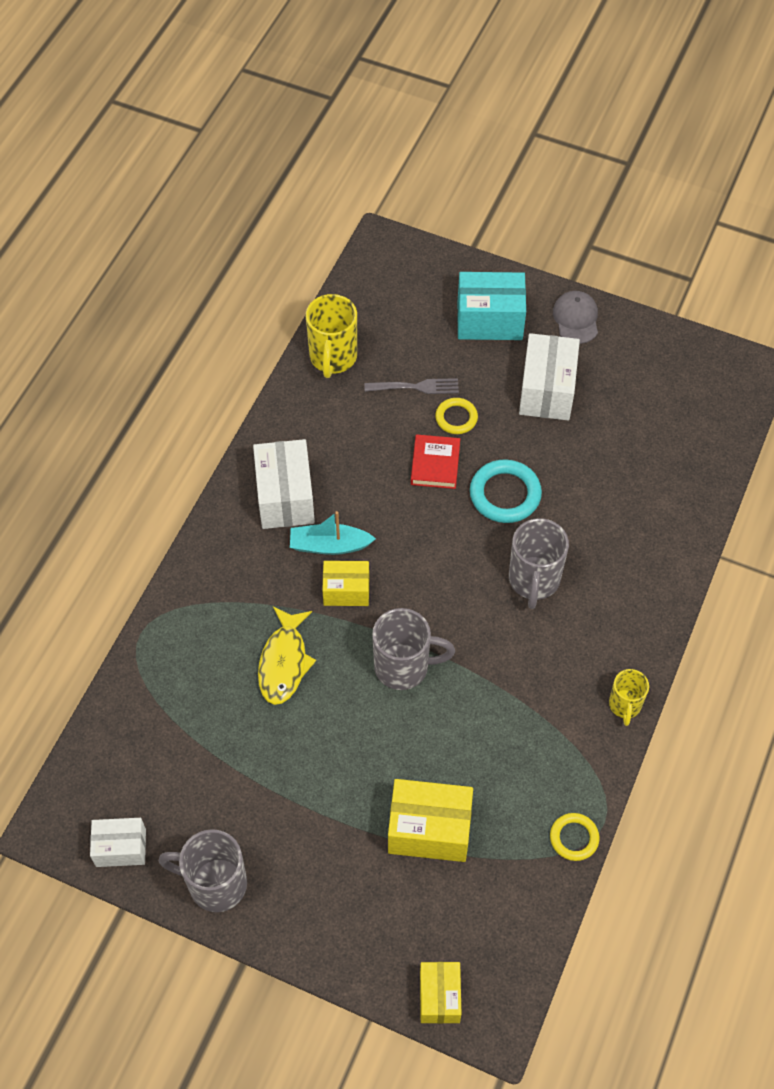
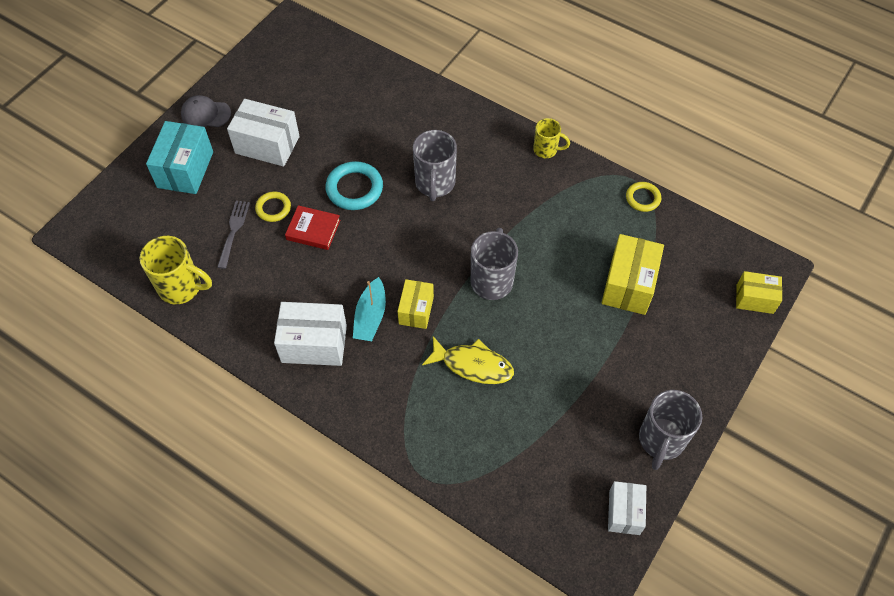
camera: 80 degrees left, 0 degrees up
(534, 581) = (435, 184): grey mug -> grey mug turned 75 degrees clockwise

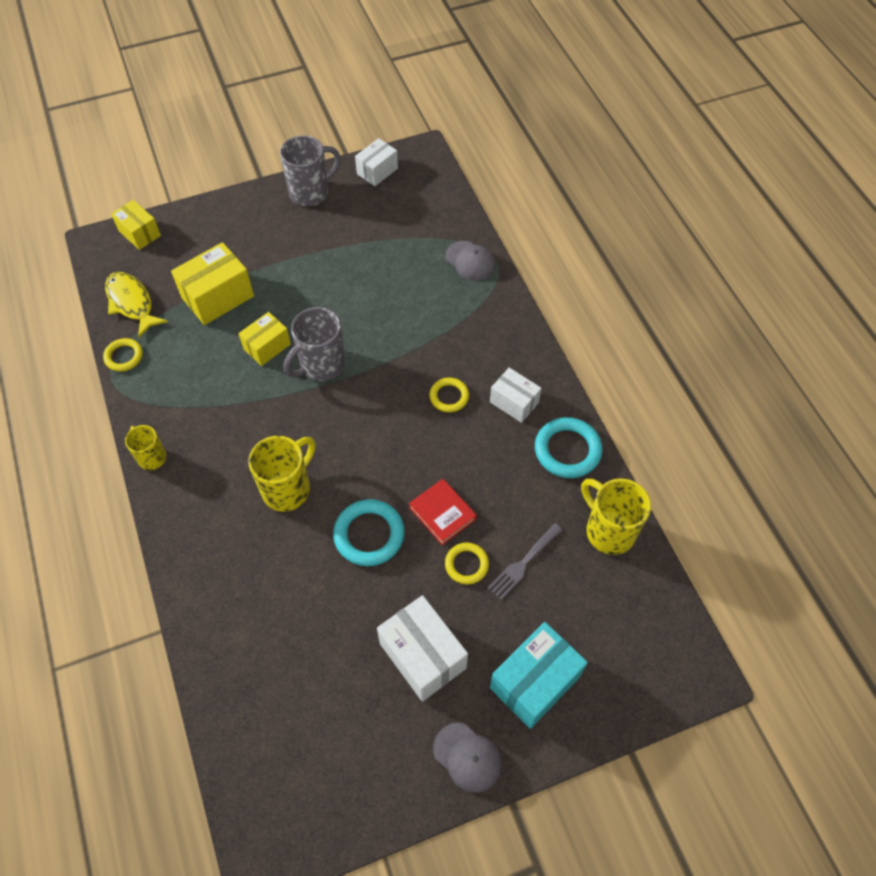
camera: 145 degrees left, 0 degrees up
(246, 329) = (567, 450): none -> turquoise ring
(314, 343) = (514, 402): white box -> white box, size x0.63
(370, 316) = (449, 396): turquoise boat -> yellow ring
(416, 310) = (406, 379): yellow box -> yellow box (267, 347)
(435, 184) = (288, 488): grey mug -> yellow mug
(448, 461) = (470, 261): none -> grey cap
(473, 365) = (396, 311): yellow fish -> yellow fish (132, 303)

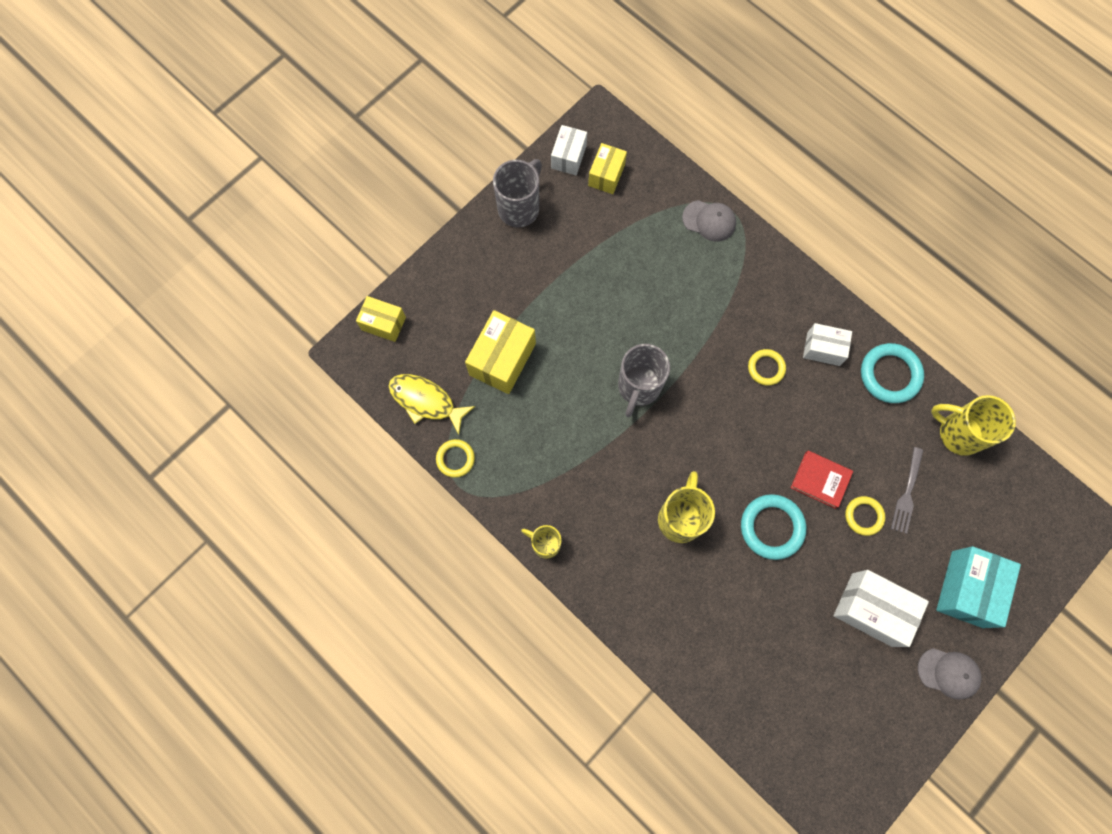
camera: 25 degrees left, 15 degrees up
(267, 347) = (579, 390): yellow box -> yellow box (606, 175)

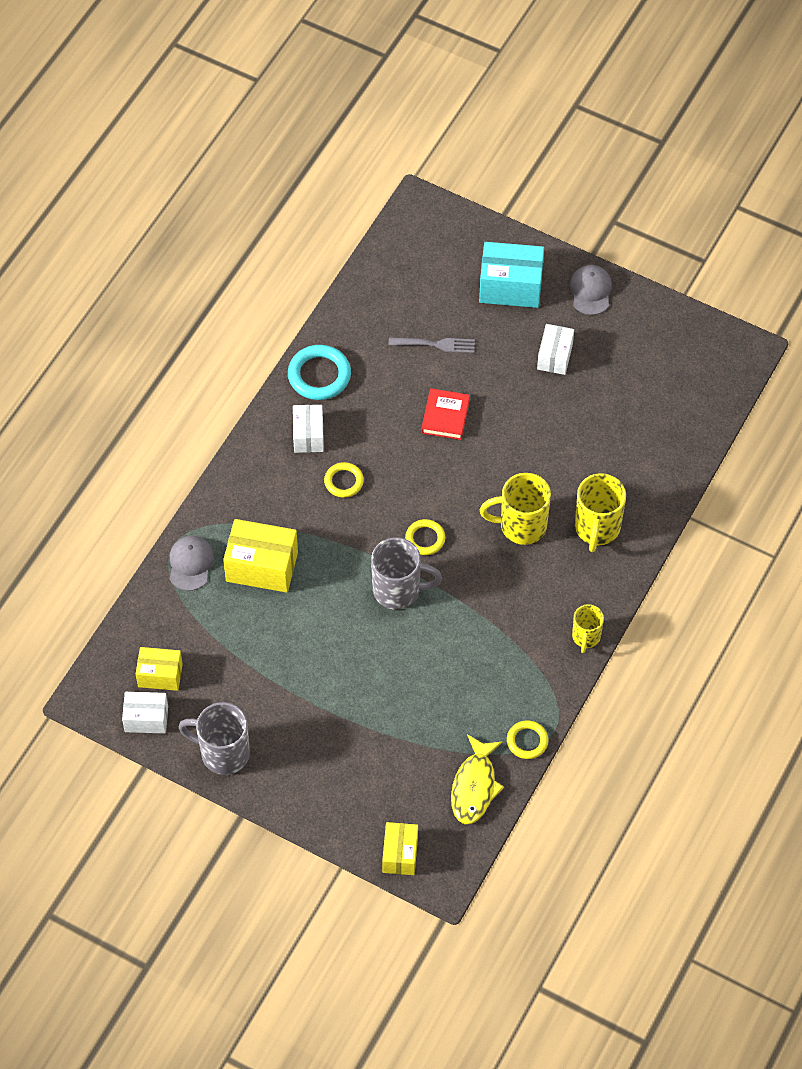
camera: 105 degrees left, 15 degrees down
(502, 359) = (406, 725): yellow box -> yellow box (262, 566)
(772, 527) = (505, 448): turquoise ring -> none
(863, 516) = (469, 376): yellow ring -> yellow ring (425, 539)
(871, 609) = (554, 356): white box -> white box, size x0.63
(958, 433) = (362, 312): yellow mug -> yellow mug (597, 529)

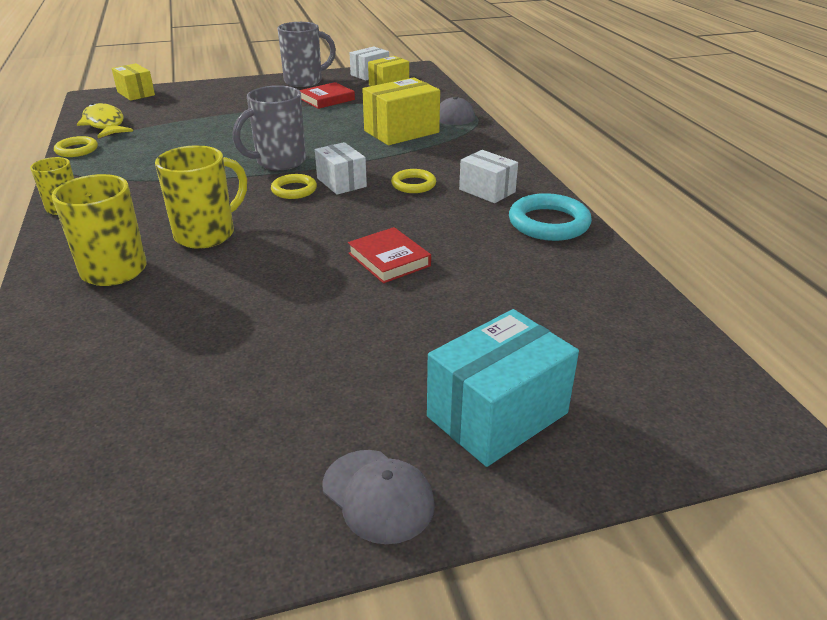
camera: 135 degrees right, 25 degrees down
(249, 686) = (327, 99): none -> red book
(435, 344) = (489, 302): grey fork -> none
(554, 356) = (333, 377): white box -> white box (341, 182)

